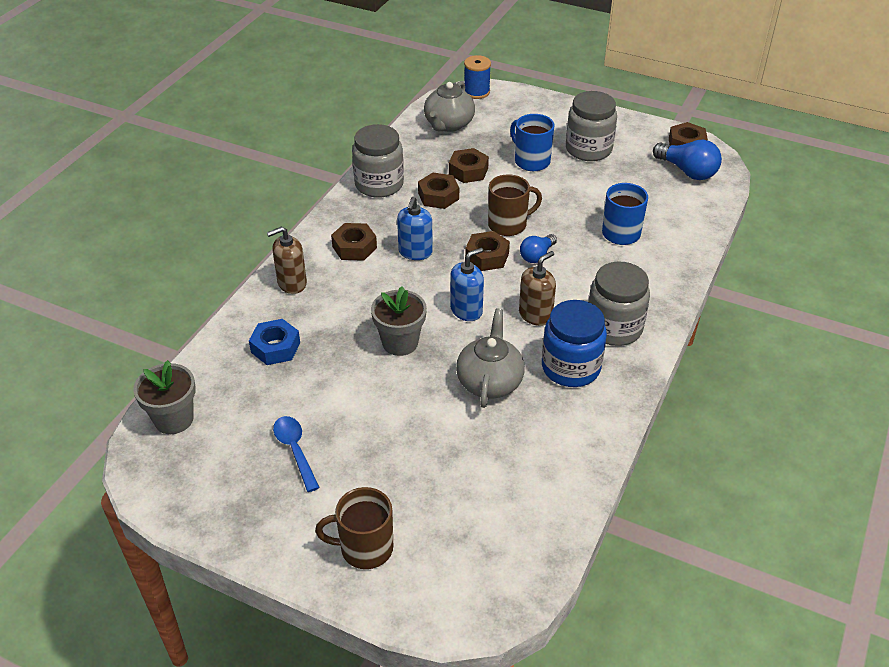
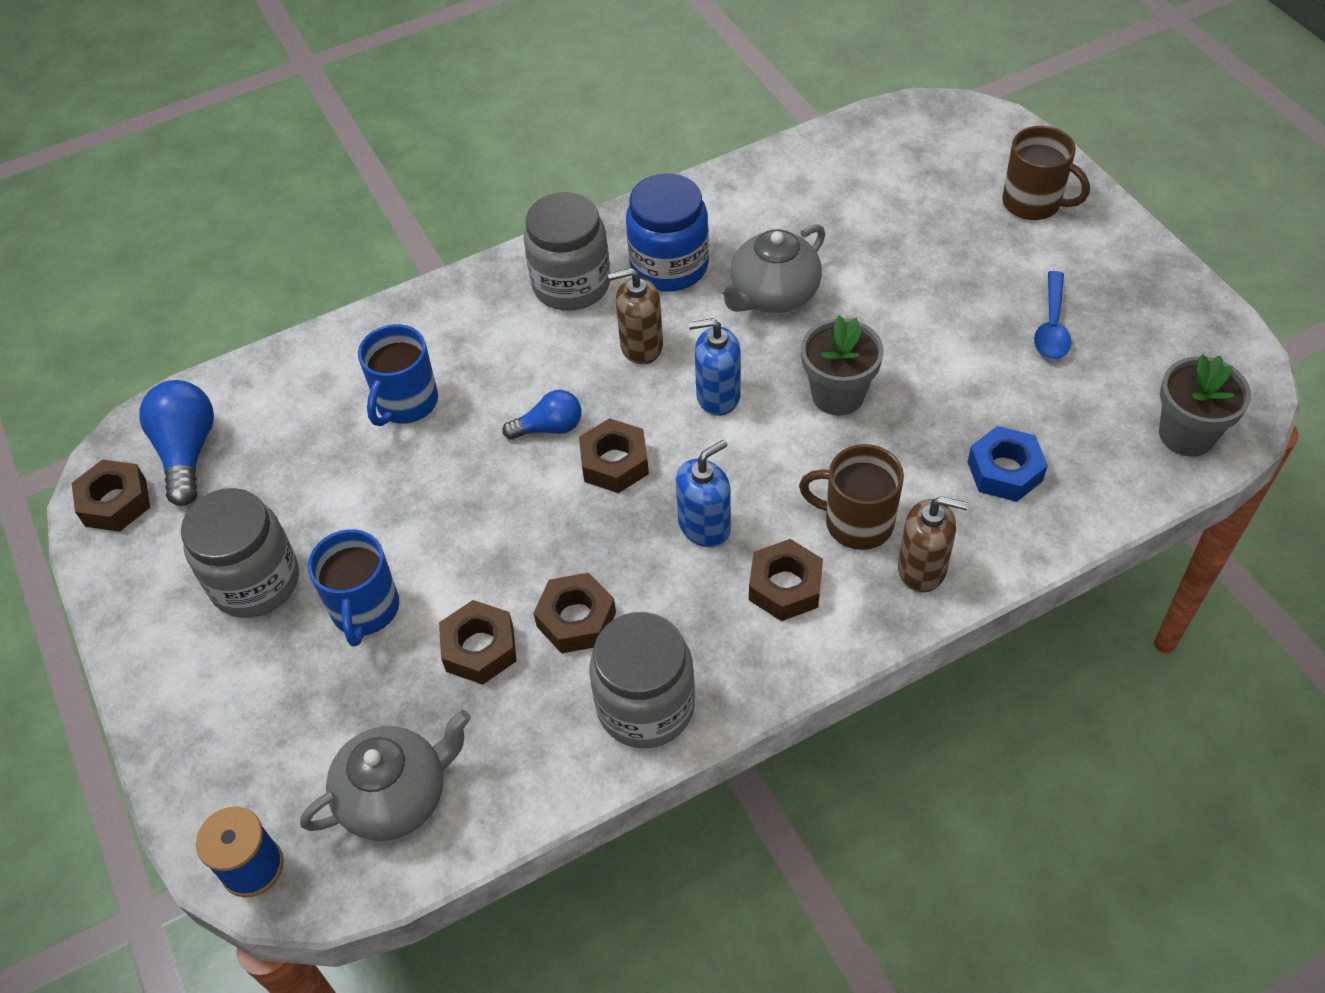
camera: 140 degrees left, 10 degrees up
(508, 225) = (532, 501): brown mug -> brown mug (857, 522)

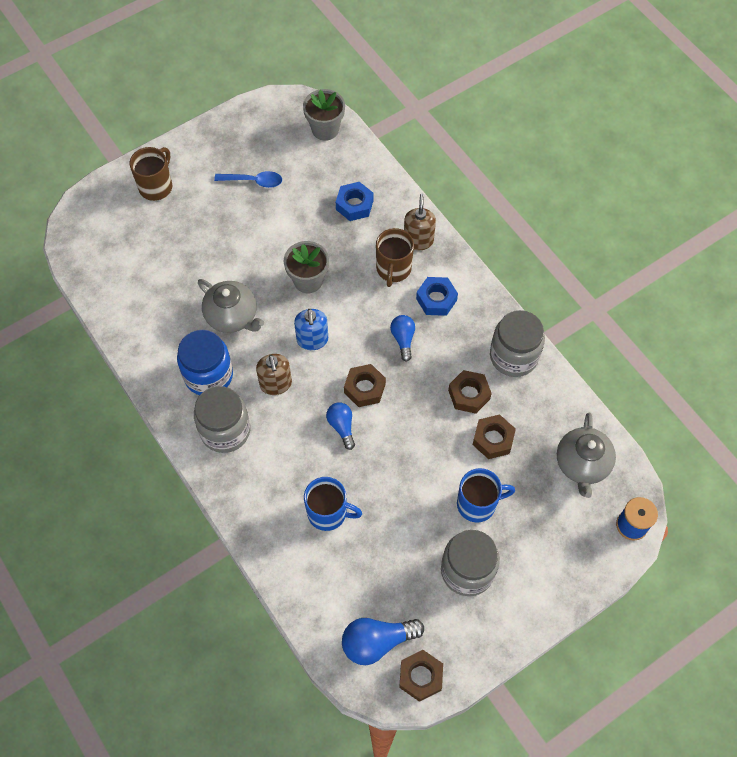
camera: 100 degrees left, 10 degrees up
(396, 796) = (582, 464): grey teapot -> grey teapot turned 135 degrees counterclockwise
(704, 526) = (403, 339): blue soap dispenser -> blue light bulb
(785, 587) = (436, 299): brown nut -> blue nut

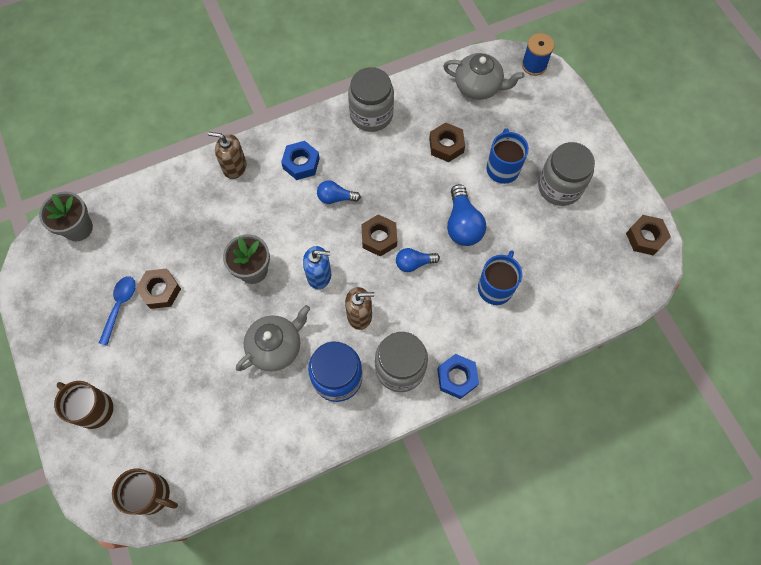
camera: 80 degrees left, 5 degrees up
(354, 205) = (178, 215): blue nut -> blue nut (457, 378)
(377, 642) = (615, 266): blue light bulb -> blue light bulb (462, 224)
(393, 269) = (260, 193): brown mug -> brown mug (152, 494)
(469, 394) = (401, 155): brown nut -> brown nut (160, 291)

